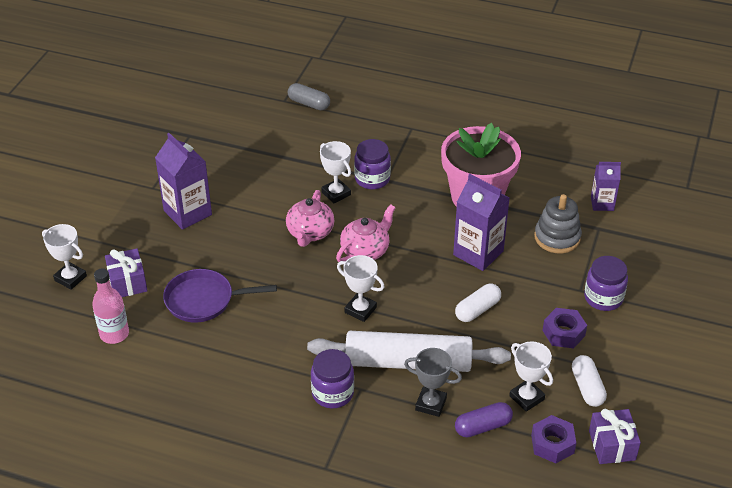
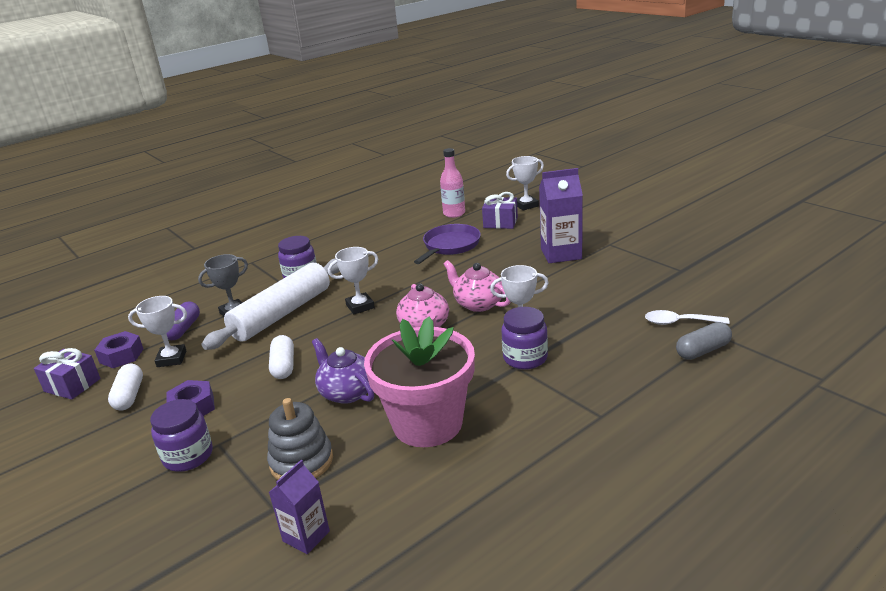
camera: 125 degrees right, 15 degrees down
(276, 120) = (679, 322): none -> white spoon
(478, 253) = (347, 392): purple carton -> purple teapot
(587, 387) = (129, 396): white capsule -> white capsule turned 60 degrees clockwise

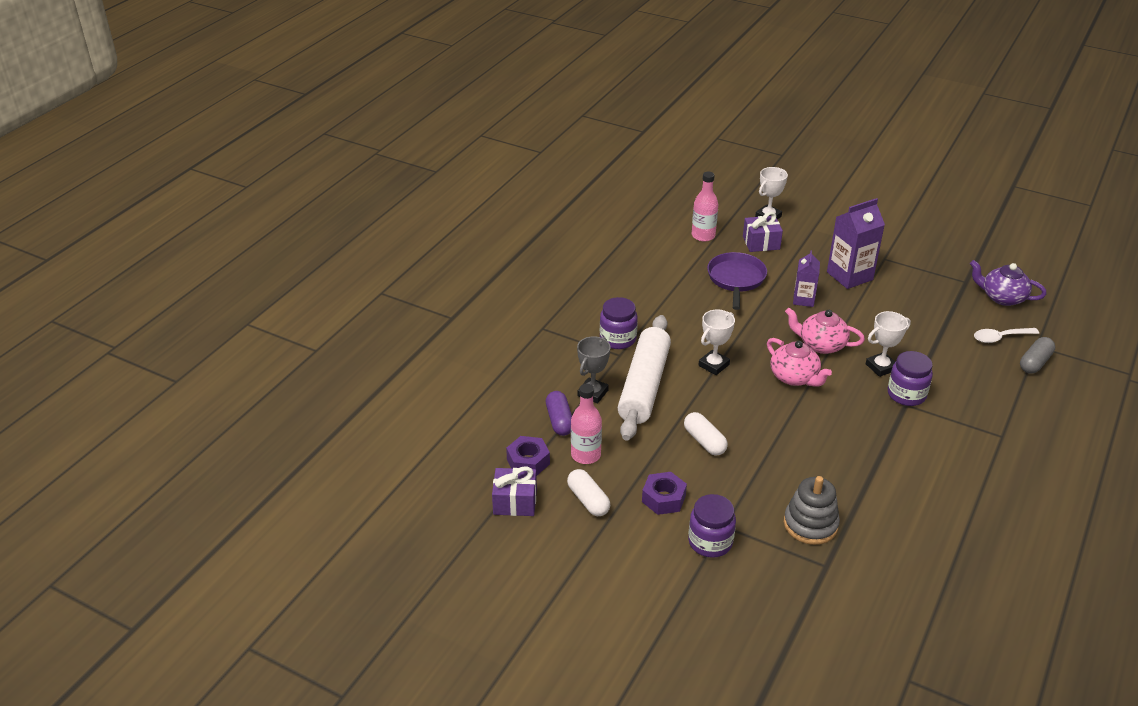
camera: 25 degrees left, 10 degrees up
(171, 359) = (585, 455): white trophy -> pink bottle
(306, 536) = (872, 580): purple carton -> purple carton (803, 300)
(347, 392) = (787, 456): purple teapot -> purple teapot (1002, 297)
(427, 423) = (879, 470): pink flower pot -> none

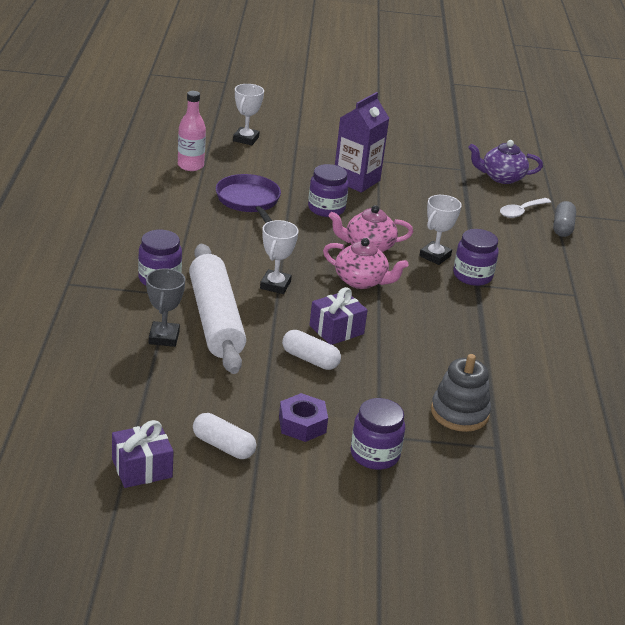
camera: 30 degrees left, 5 degrees down
(528, 461) = (132, 423): purple nut -> none
(559, 421) = (143, 373): purple capsule -> none
(585, 455) = (193, 401): pink bottle -> none
(761, 243) = (253, 164): purple gift -> purple gift (336, 330)
(803, 300) = (326, 209): purple carton -> purple jar

